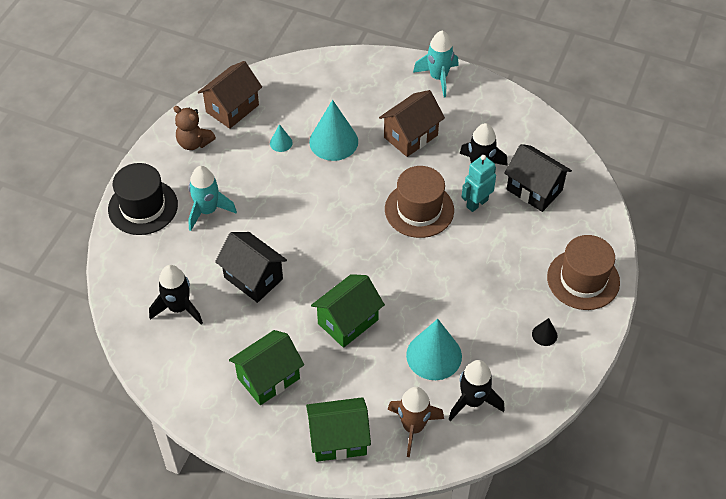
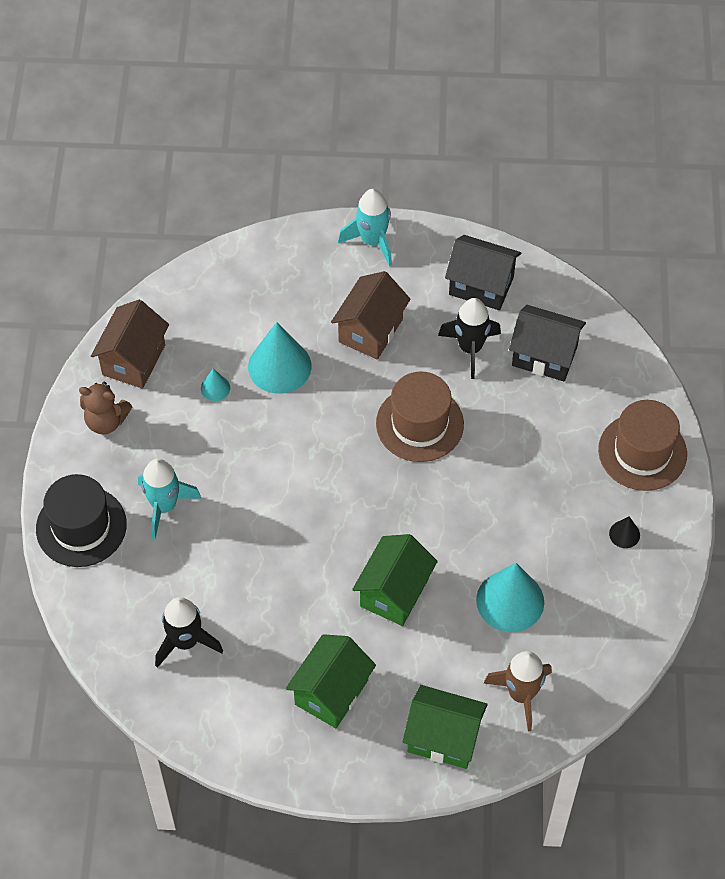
camera: 20 degrees left, 5 degrees up
(253, 278) = (259, 575): black house -> black house (481, 286)
(338, 439) = (443, 738): green house -> green house turned 45 degrees clockwise
(473, 401) = (575, 641): black rocket -> none
(477, 203) = (484, 394): turquoise robot -> none

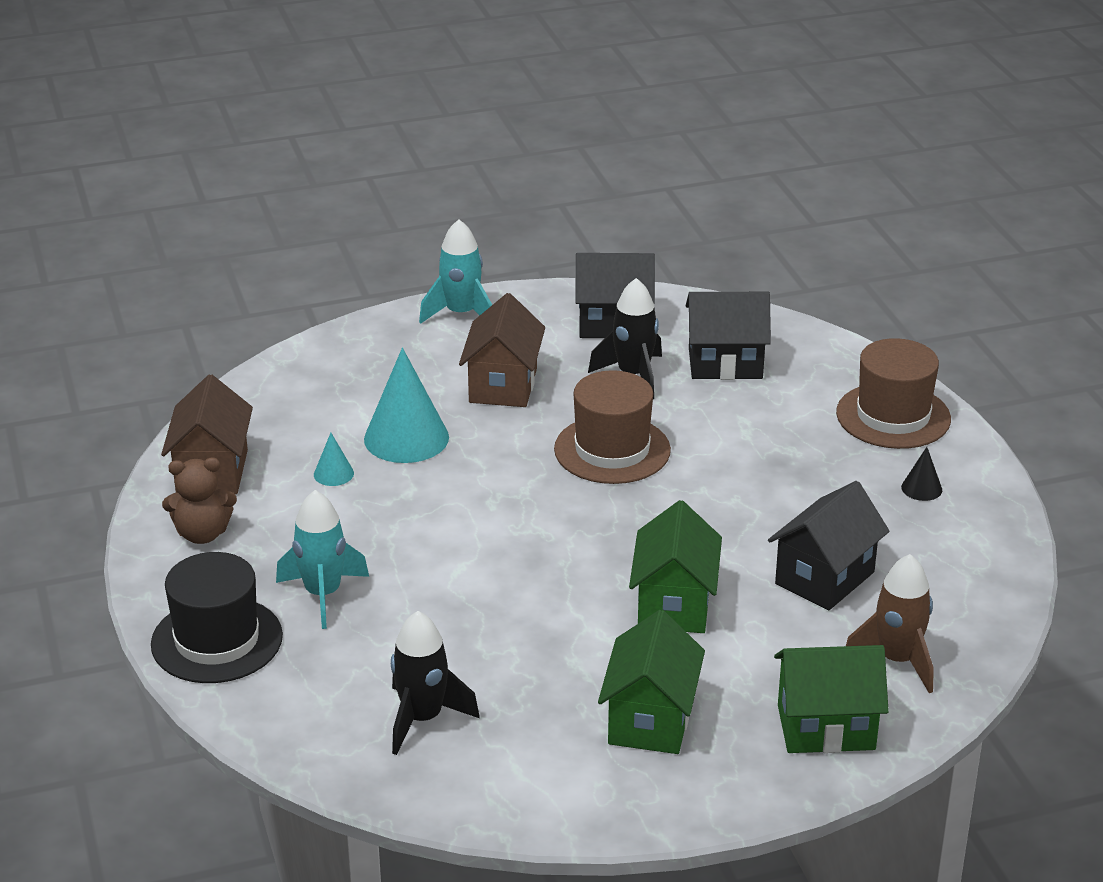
camera: 20 degrees left, 25 degrees down
(510, 601) = (824, 578): turquoise cone -> black house

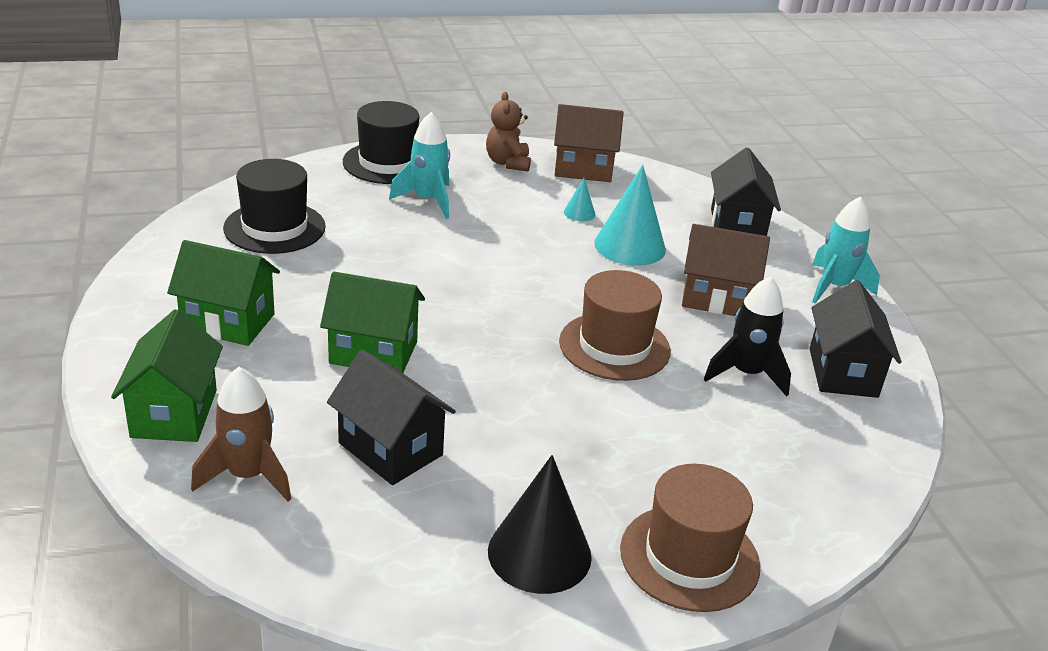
camera: 90 degrees right, 0 degrees up
(422, 719) = (274, 227): black rocket -> black hat
(725, 363) = (781, 438): black house -> black house (737, 226)
(921, 488) = (539, 553): black cone -> black cone, size x2.16

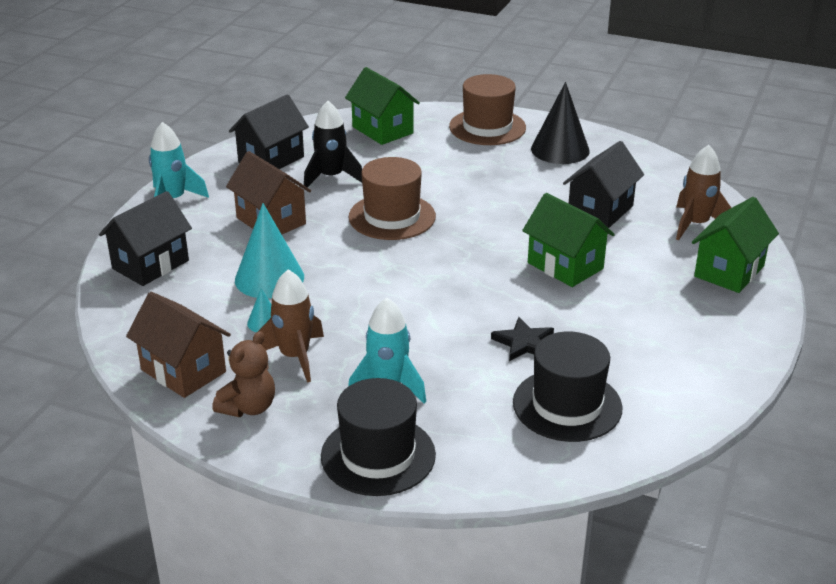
camera: 140 degrees left, 0 degrees up
(228, 322) = (661, 323): green house -> green house (382, 130)
(350, 262) = (524, 343): none -> black star
(390, 449) = (600, 211): black house -> black house turned 45 degrees clockwise
(522, 198) = (294, 357): none -> brown rocket

